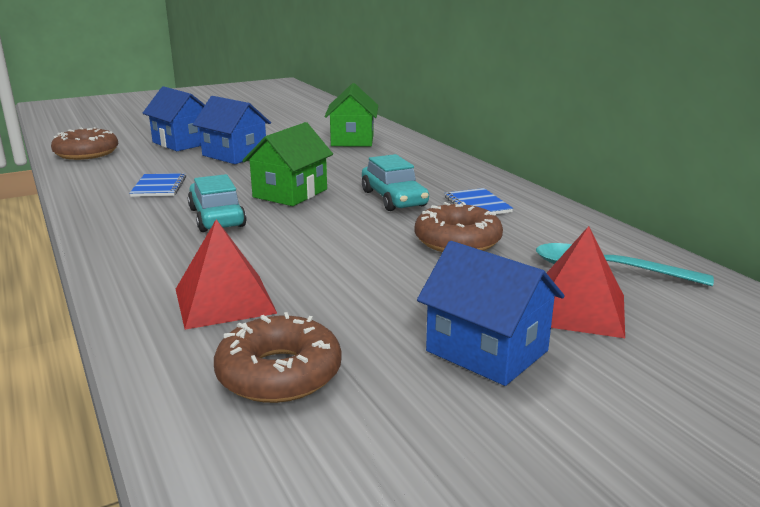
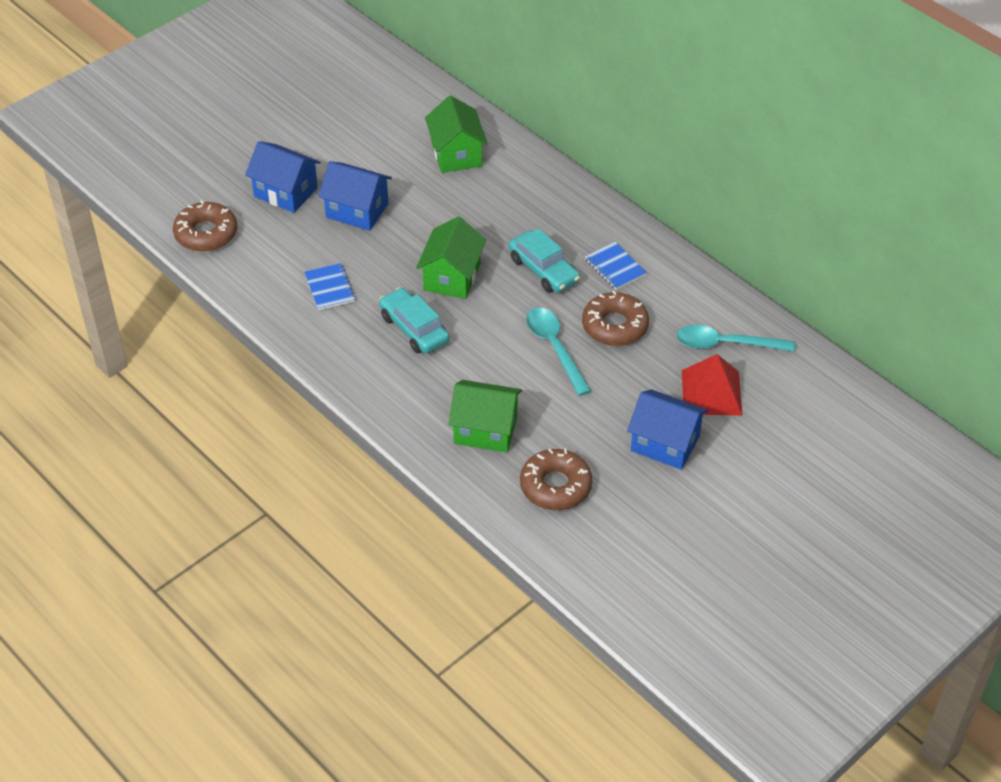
camera: 15 degrees left, 25 degrees up
(225, 300) = (485, 430): red pyramid -> green house
(371, 247) = (555, 348): none -> turquoise spoon

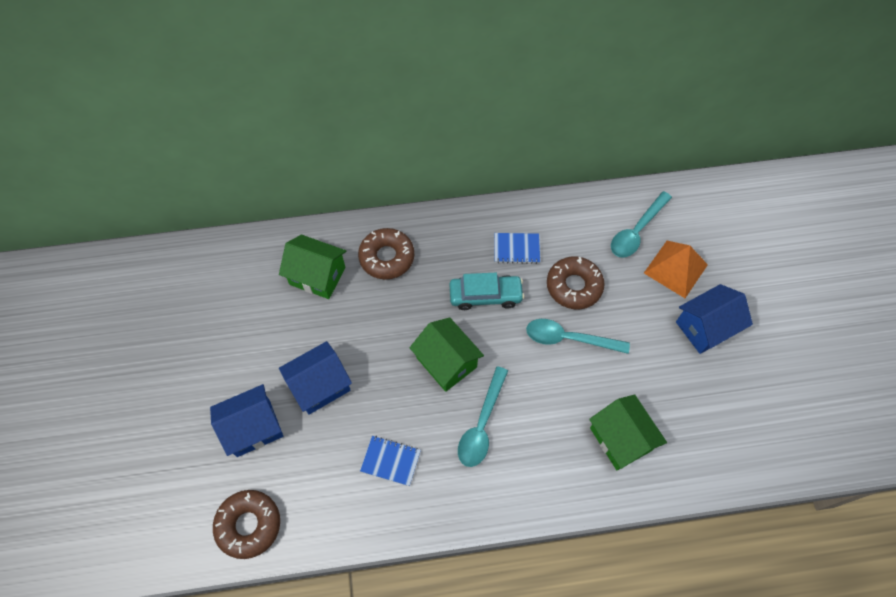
camera: 55 degrees left, 15 degrees up
(414, 329) = (481, 424): turquoise car -> turquoise spoon
(485, 430) = (620, 439): green house -> green house turned 75 degrees counterclockwise
(555, 486) = (705, 425): brown donut -> brown donut (387, 257)
(711, 392) = (675, 268): red pyramid -> orange pyramid

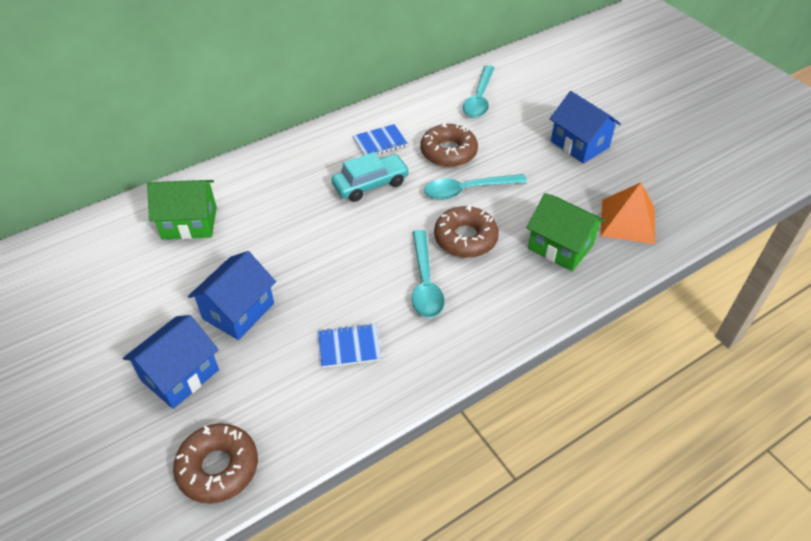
camera: 25 degrees left, 15 degrees down
(387, 257) = (256, 186): brown donut -> brown donut (465, 238)
(446, 362) = (361, 246): green house -> none
(675, 268) = (528, 113): orange pyramid -> orange pyramid (628, 221)
(705, 327) = (579, 144): blue house -> blue house turned 75 degrees counterclockwise

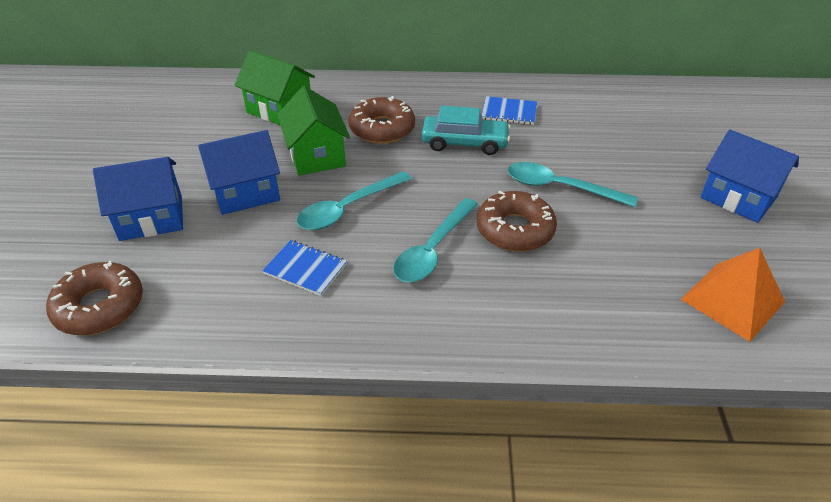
camera: 35 degrees right, 5 degrees down
(448, 152) = (572, 146): brown donut -> brown donut (382, 128)
(479, 99) = (653, 113): turquoise spoon -> turquoise spoon (347, 208)
(560, 246) = (618, 287): green house -> green house (316, 155)
(579, 144) = (738, 197): blue house -> blue house turned 45 degrees counterclockwise

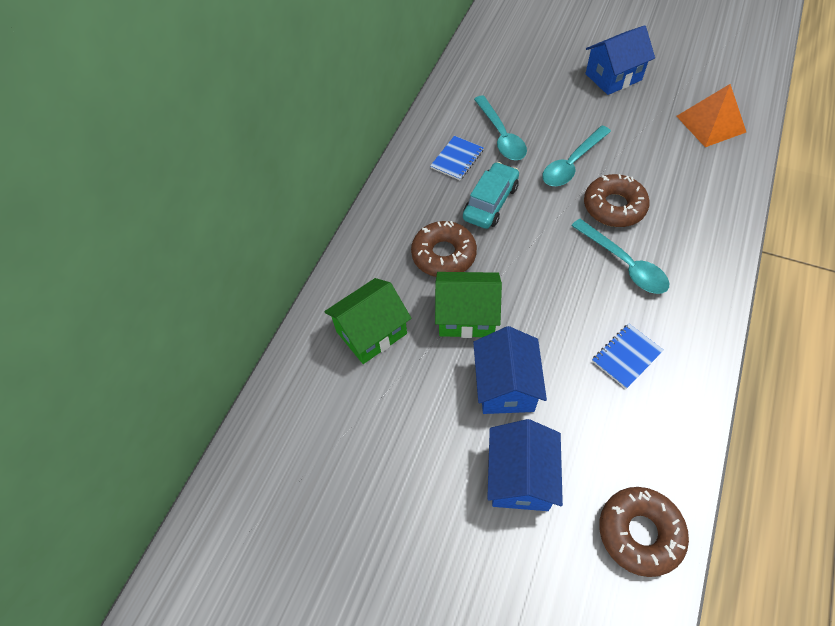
camera: 65 degrees left, 15 degrees up
(347, 208) = (555, 309): turquoise spoon -> turquoise spoon (501, 136)

